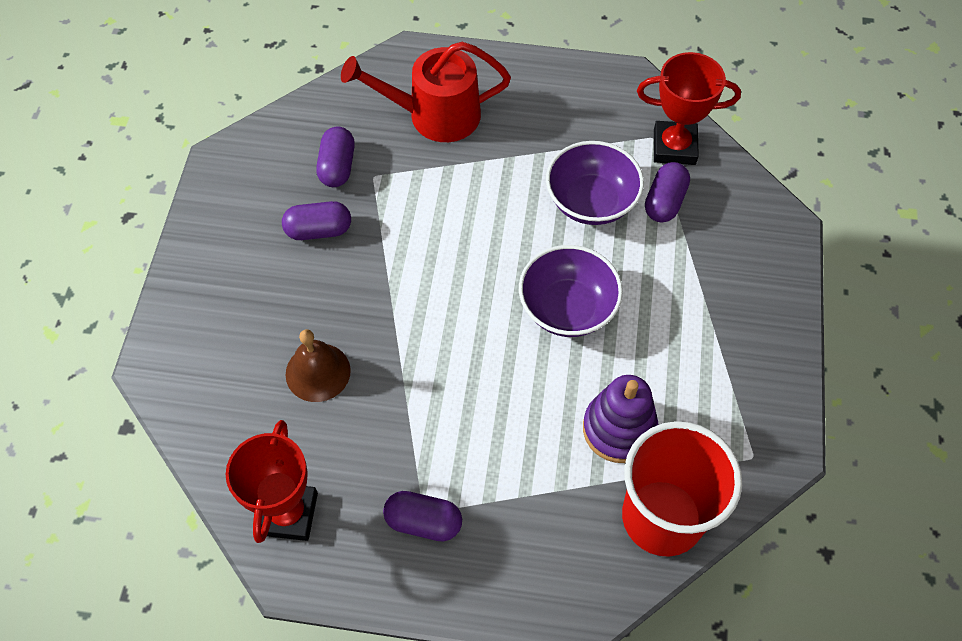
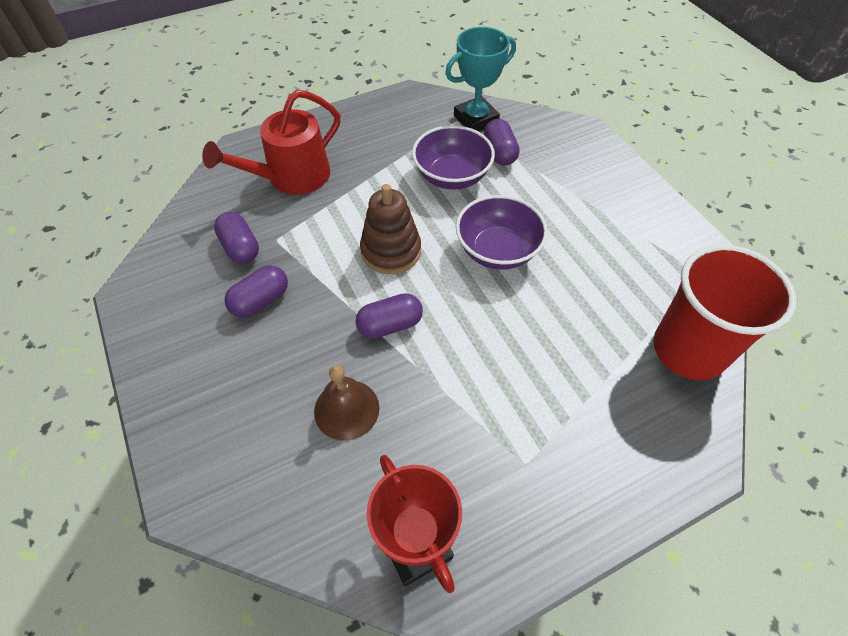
camera: 35 degrees left, 5 degrees down
(423, 522) = (532, 472): purple capsule -> purple capsule (390, 325)
(466, 249) = (391, 251): none -> brown stacking toy
(619, 429) = (605, 309): purple stacking toy -> none
(674, 147) = (476, 119): red trophy -> turquoise trophy

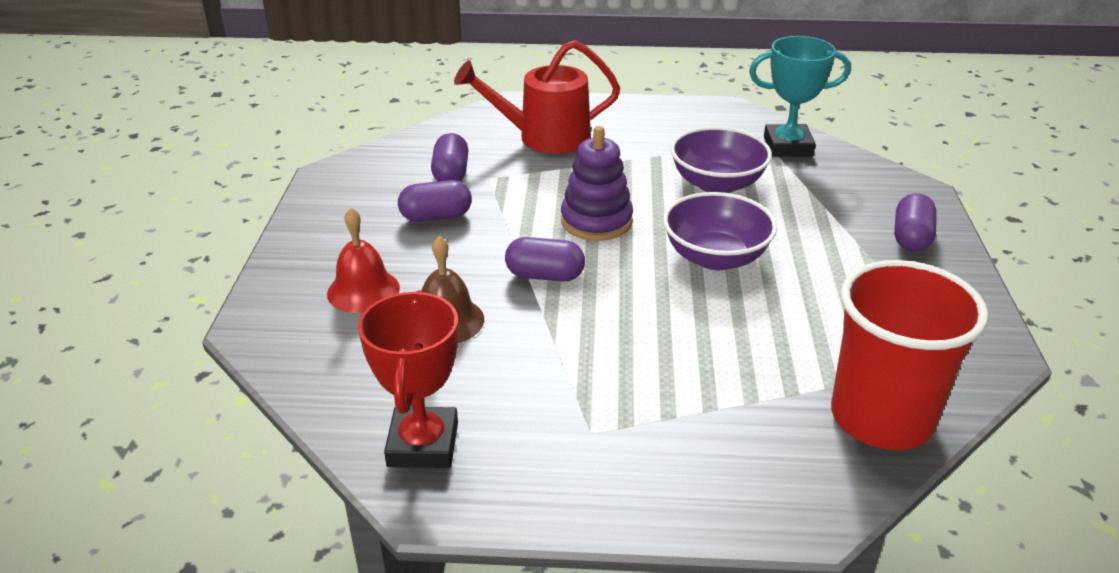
camera: 30 degrees right, 20 degrees down
(255, 411) = (363, 290): none -> red bell
(391, 251) = (596, 221): brown stacking toy -> purple stacking toy
(499, 153) = (791, 181): purple capsule -> purple capsule (911, 238)

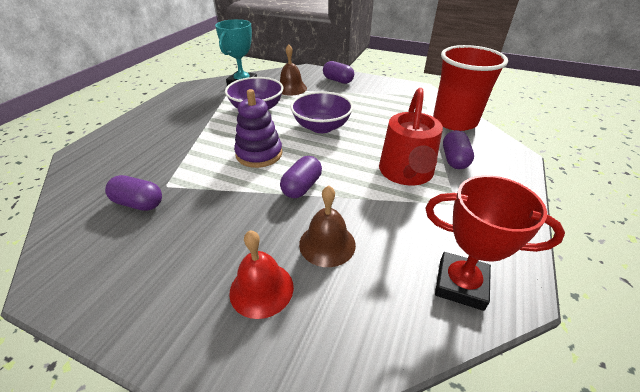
camera: 70 degrees left, 5 degrees up
(436, 216) = (191, 223): purple capsule -> purple capsule (454, 159)
(545, 137) = (142, 150): red watering can -> red watering can (406, 173)
(821, 195) = (291, 88): none -> brown bell

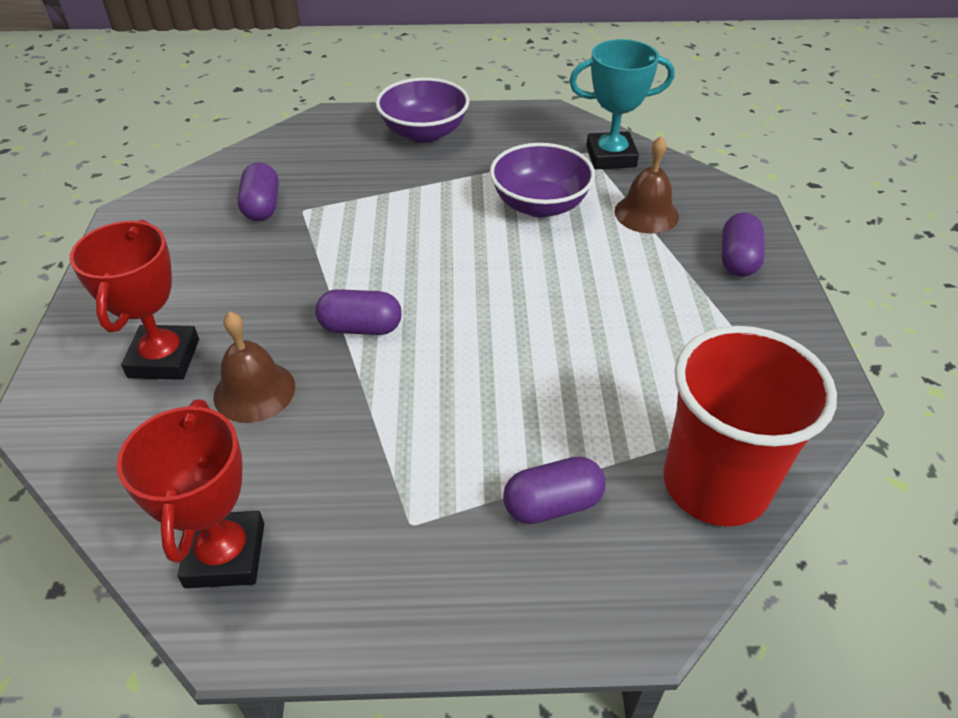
camera: 65 degrees right, 5 degrees up
(259, 154) = (415, 257): purple stacking toy -> none
(261, 289) = (164, 358): red bell -> red trophy
(321, 127) = (539, 294): purple bowl -> purple bowl (424, 133)
(406, 173) = (464, 440): red watering can -> none

